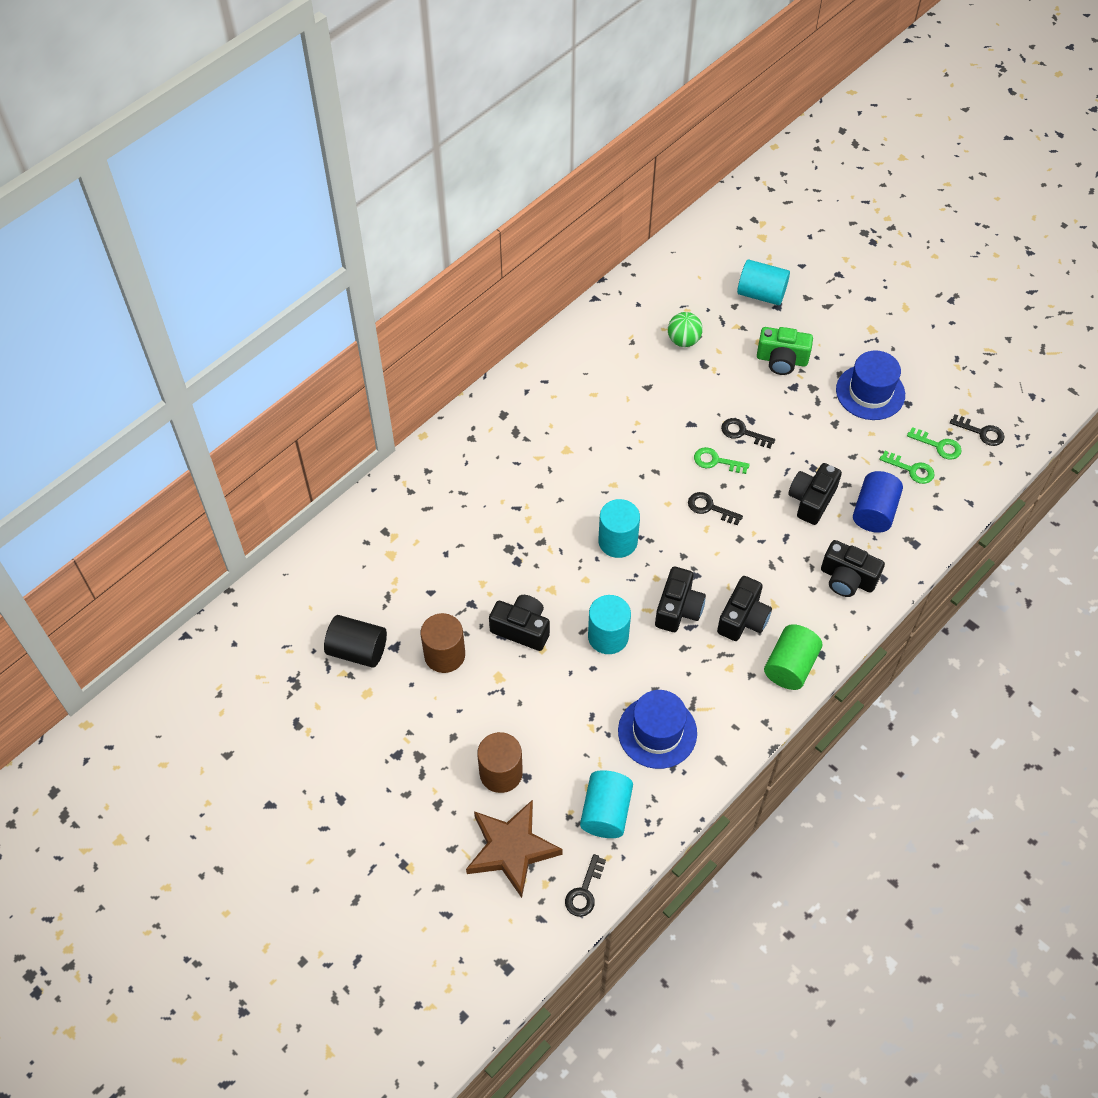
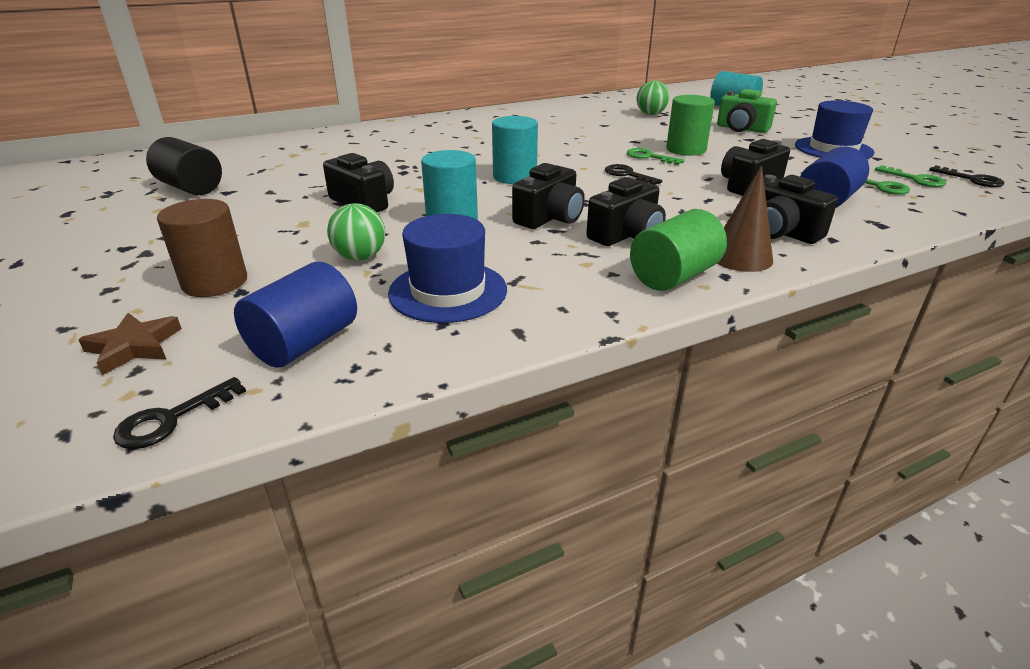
camera: 20 degrees right, 25 degrees down
(444, 655) = (267, 203): brown cylinder -> none
(511, 849) = (134, 347): brown star -> brown star, size x0.55
(575, 710) = (360, 257): none -> green ball
(606, 812) = (304, 343): turquoise cylinder -> blue cylinder
(743, 433) = (686, 149): black key -> green cylinder
(826, 625) = (740, 257): none -> brown cone

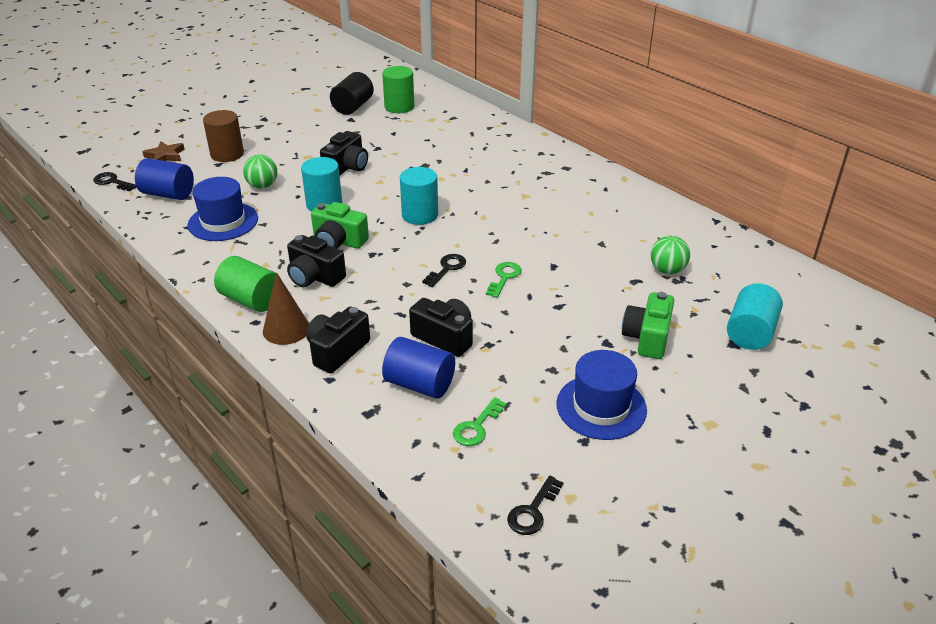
camera: 75 degrees right, 5 degrees up
(549, 218) = (338, 241): black camera -> green camera
(686, 149) = (540, 298): green cylinder -> green cylinder (399, 107)
(915, 179) = (512, 460): green key -> none

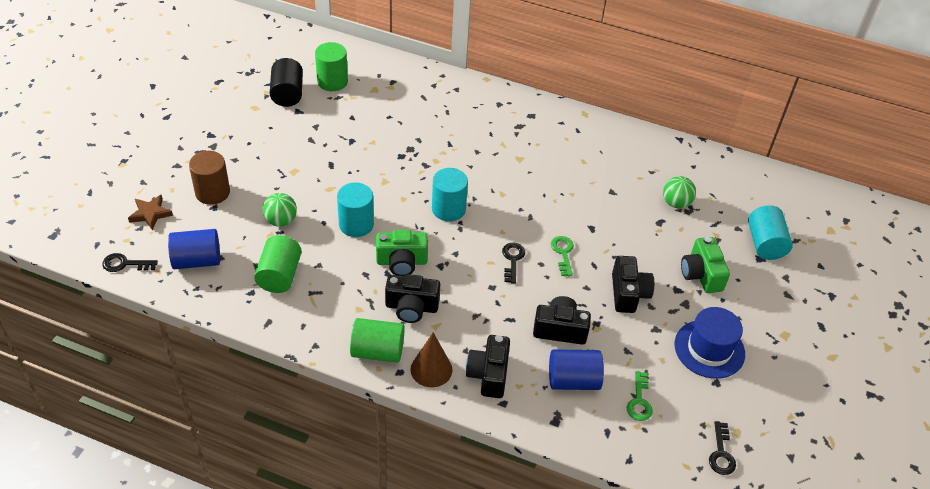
camera: 30 degrees left, 10 degrees up
(223, 222) = (279, 275): blue hat -> green cylinder
(347, 167) = (341, 173): black camera -> black camera (628, 293)

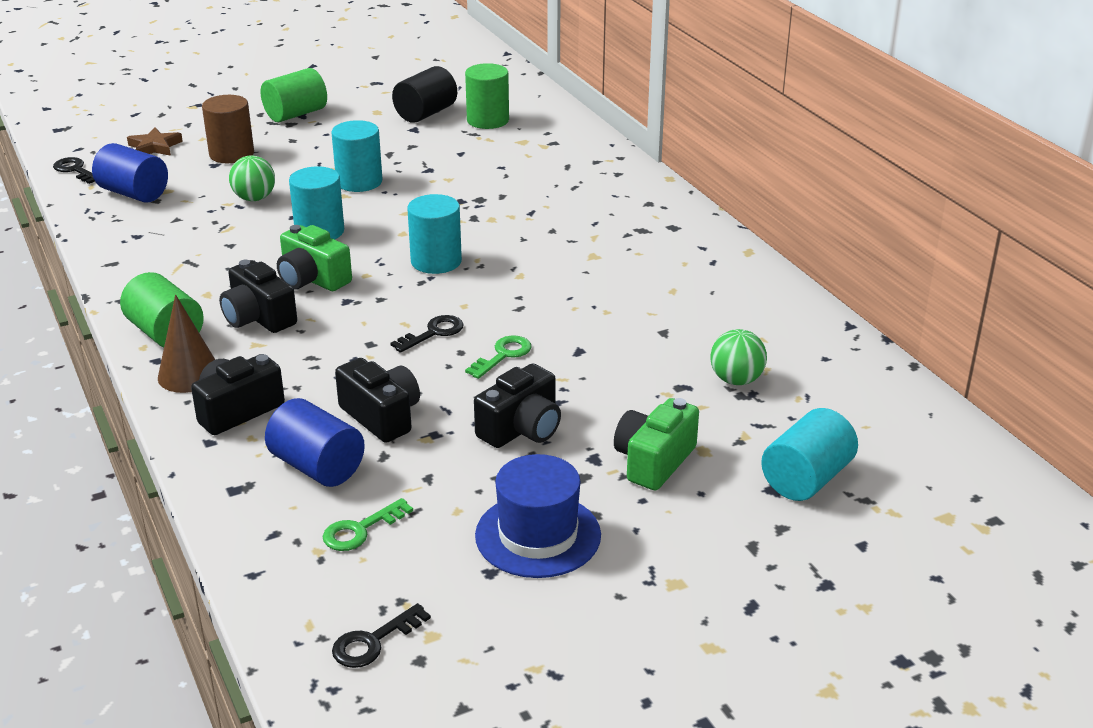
camera: 45 degrees right, 15 degrees down
(279, 275) = (182, 235): green cylinder -> green cylinder (296, 114)
(325, 172) = (359, 182): none -> turquoise cylinder

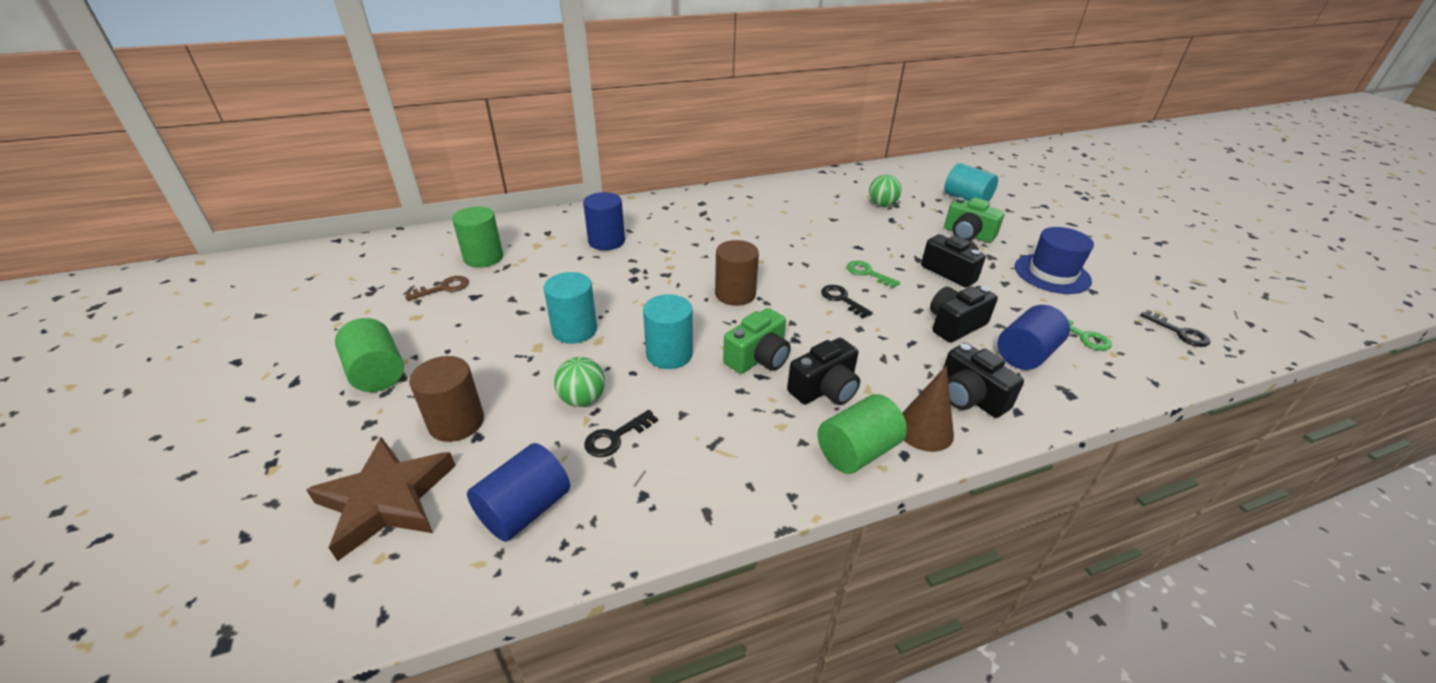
camera: 85 degrees left, 5 degrees up
(75, 170) = (413, 591): black key -> black key (615, 437)
(155, 147) = (387, 500): brown star -> brown star, size x1.80
(426, 113) = (443, 288): black cylinder -> brown key
(436, 261) = (735, 294): turquoise cylinder -> brown cylinder
(541, 176) = (606, 241): none -> blue cylinder

